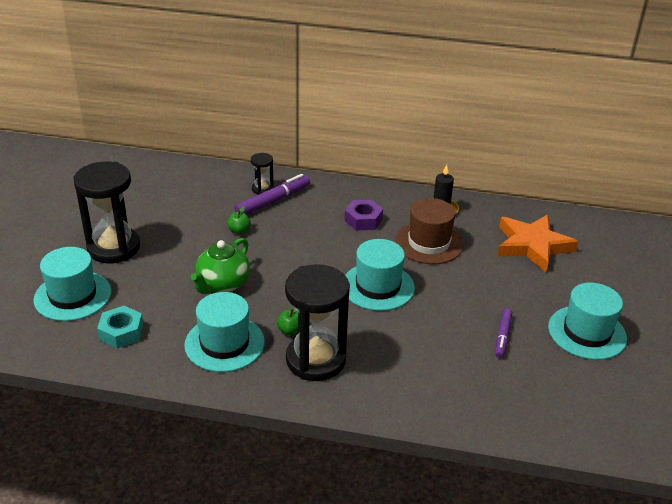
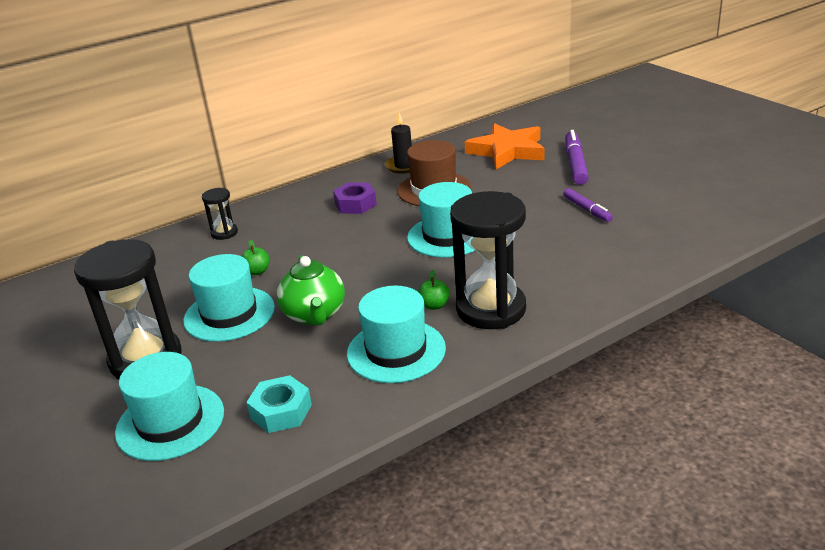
camera: 40 degrees left, 5 degrees down
(273, 201) = (251, 235): purple marker -> purple marker (575, 164)
(587, 332) = (630, 176): turquoise hat -> turquoise hat (229, 314)

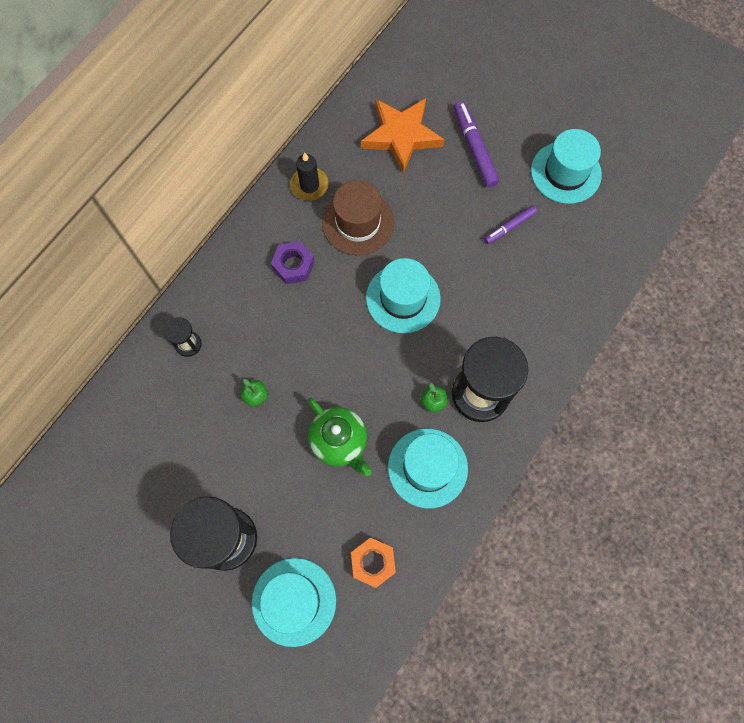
camera: 25 degrees left, 40 degrees up
(229, 314) = (264, 461): turquoise hat -> turquoise hat (565, 172)
(281, 411) = (373, 563): turquoise nut -> orange nut
(587, 210) = (509, 227): purple marker -> purple marker turned 105 degrees clockwise

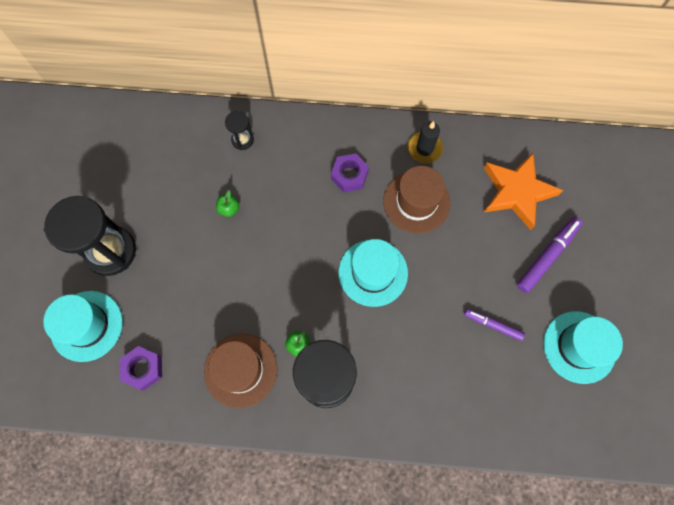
camera: 60 degrees right, 0 degrees up
(339, 441) = (226, 290): green teapot -> none
(373, 563) = (143, 368): orange nut -> purple nut
(427, 468) = (240, 370): turquoise hat -> brown hat

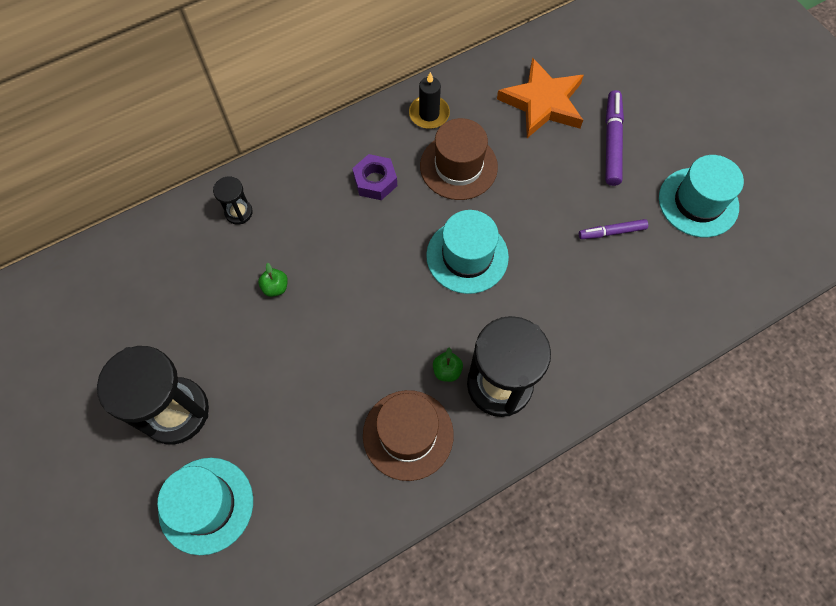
camera: 35 degrees left, 5 degrees down
(143, 368) = (304, 505): purple nut -> none

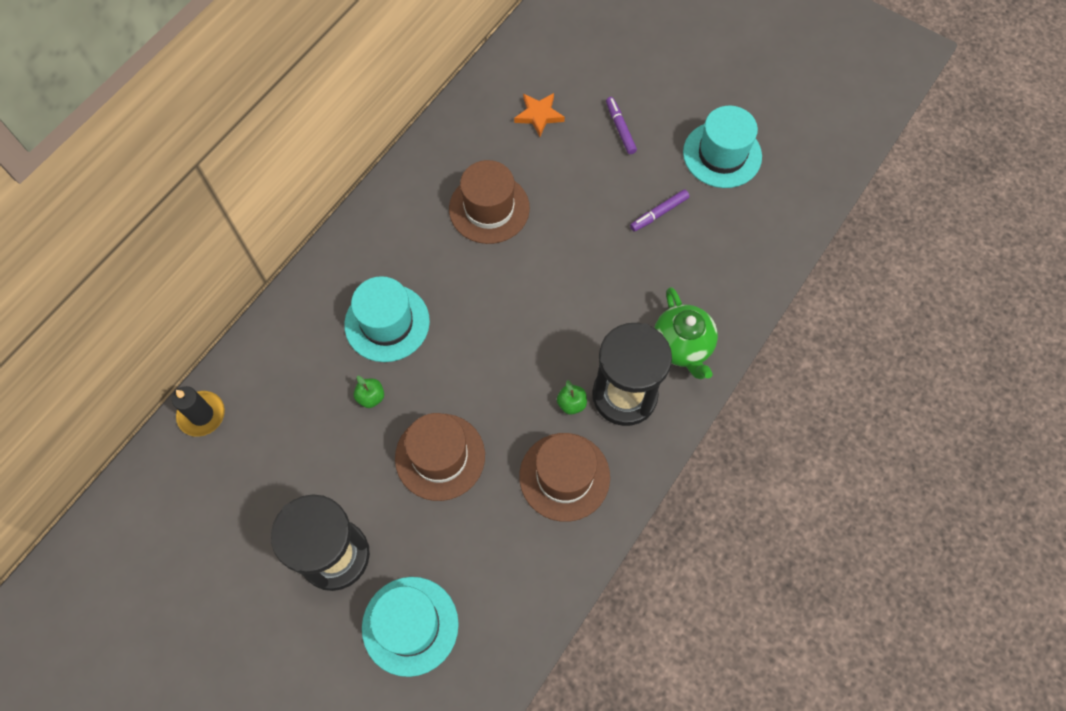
camera: 25 degrees left, 0 degrees up
(239, 212) = (296, 341): black hourglass -> none
(307, 366) = (440, 456): none -> brown hat
(375, 181) = (416, 255): purple nut -> none
(429, 114) = (435, 168): black candle -> black candle (202, 415)
(467, 256) = (538, 290): turquoise hat -> turquoise hat (387, 323)
(543, 103) = (539, 115): orange star -> orange star, size x0.55
(576, 363) = (682, 346): none -> green teapot
(612, 142) = (620, 128): purple marker -> purple marker, size x0.62

